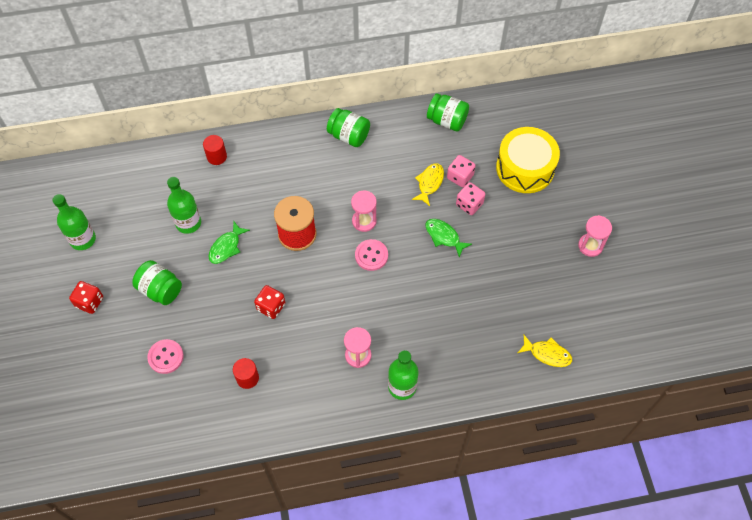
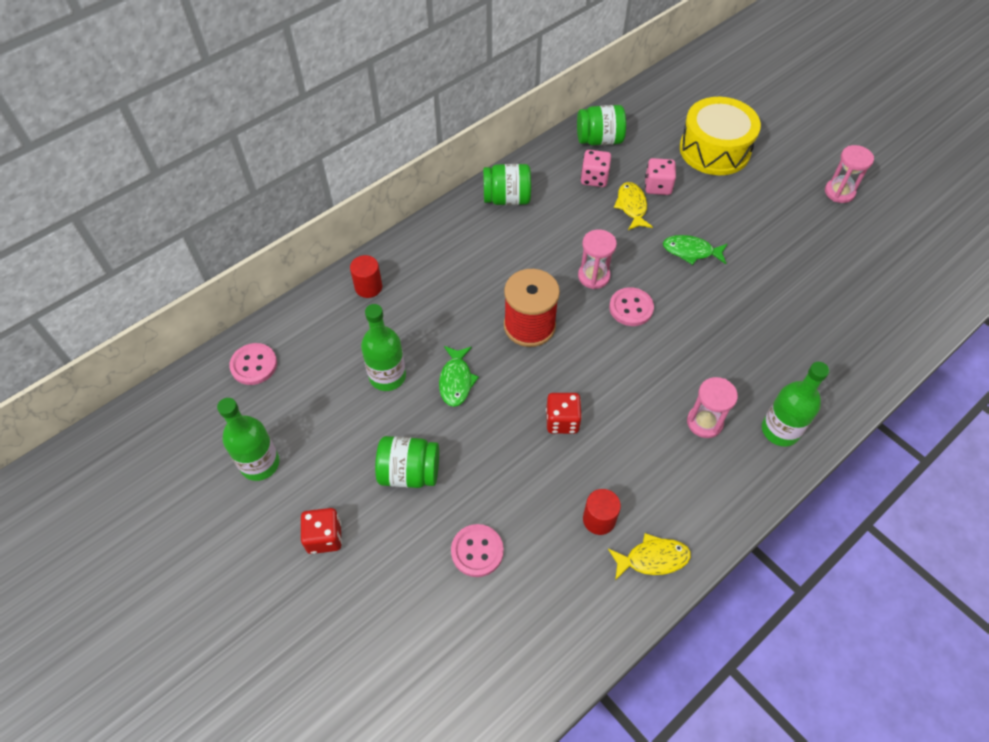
camera: 30 degrees left, 5 degrees down
(117, 175) = (254, 365): none -> pink button
(469, 204) = (689, 208): pink dice -> pink dice (594, 178)
(547, 354) = (893, 315): yellow fish -> yellow fish (652, 558)

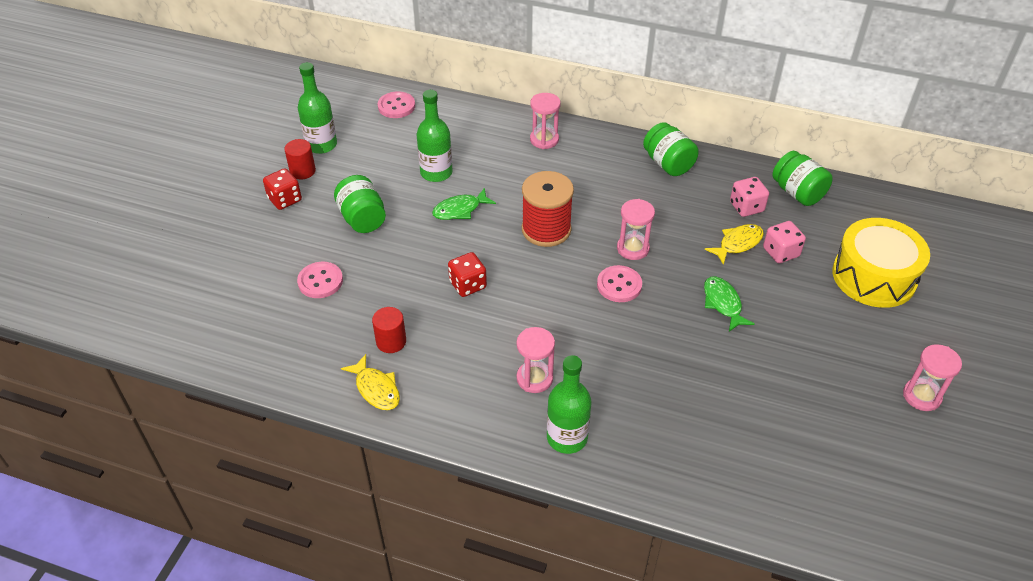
camera: 60 degrees right, 10 degrees down
(368, 287) = (508, 128): red cylinder -> red cylinder (302, 171)
(407, 268) = (544, 140): none -> pink hourglass

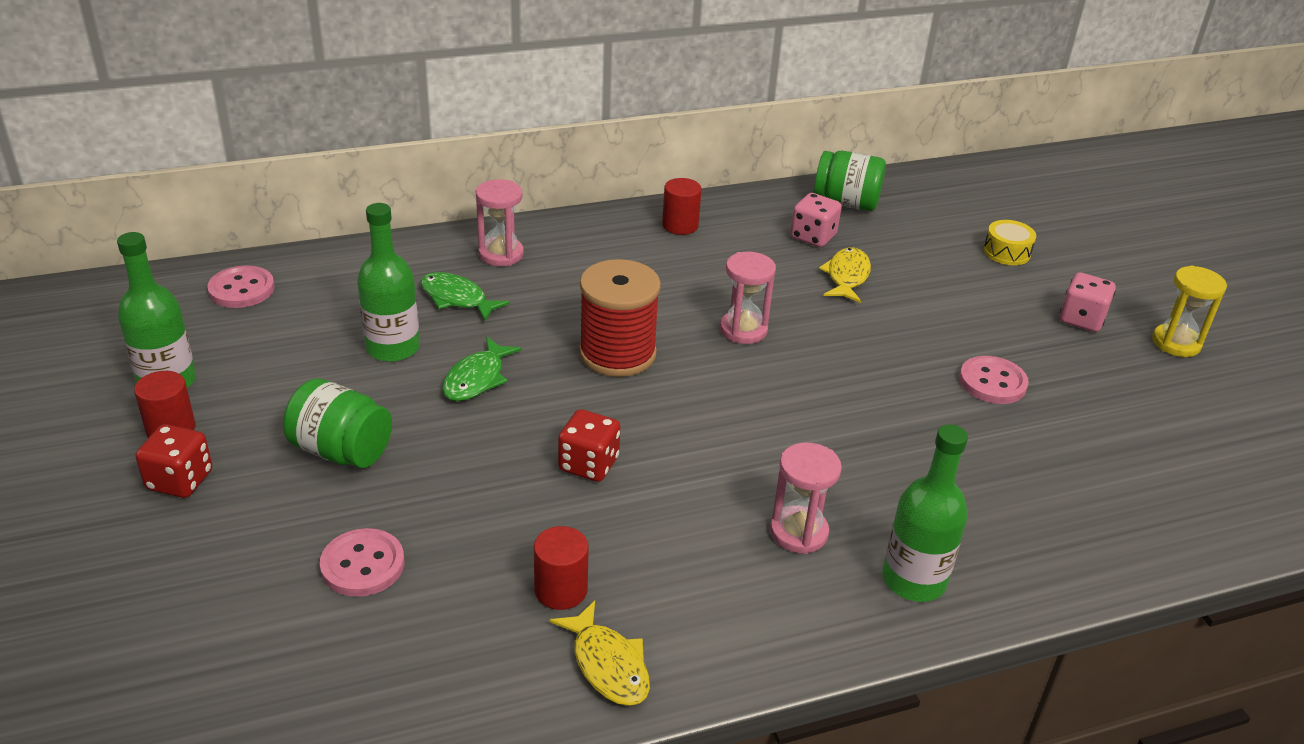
camera: 40 degrees left, 10 degrees down
(376, 389) = (608, 664): yellow fish -> yellow fish turned 45 degrees clockwise
(619, 285) = (773, 376): pink button -> pink button (992, 382)
(668, 164) = (680, 225): green jar -> red cylinder
(723, 303) = (903, 343): green fish -> green fish (457, 299)
(781, 252) = (898, 267): pink dice -> pink dice (1081, 319)
(874, 276) = (1006, 252): yellow drum -> yellow drum, size x0.44
(921, 396) = (1176, 343): pink hourglass -> yellow hourglass

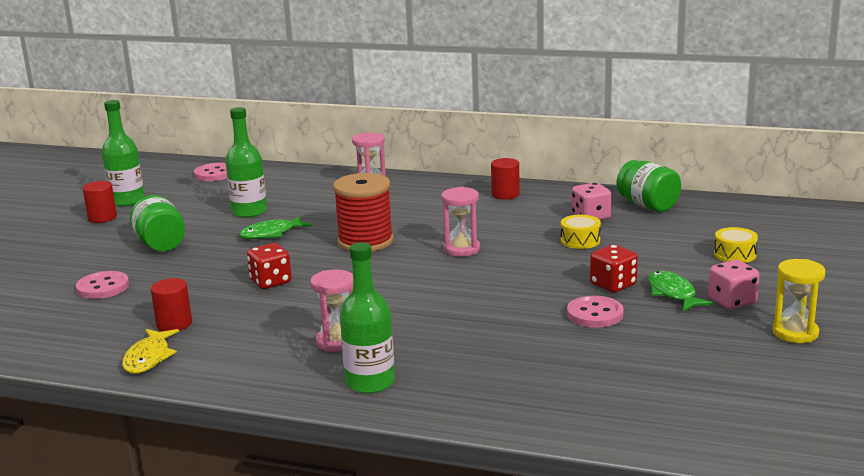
camera: 40 degrees right, 15 degrees down
(180, 480) = (77, 236): red dice -> red dice (613, 285)
(457, 299) = (315, 199): green fish -> green fish (673, 293)
(846, 276) = (580, 240): yellow fish -> yellow drum

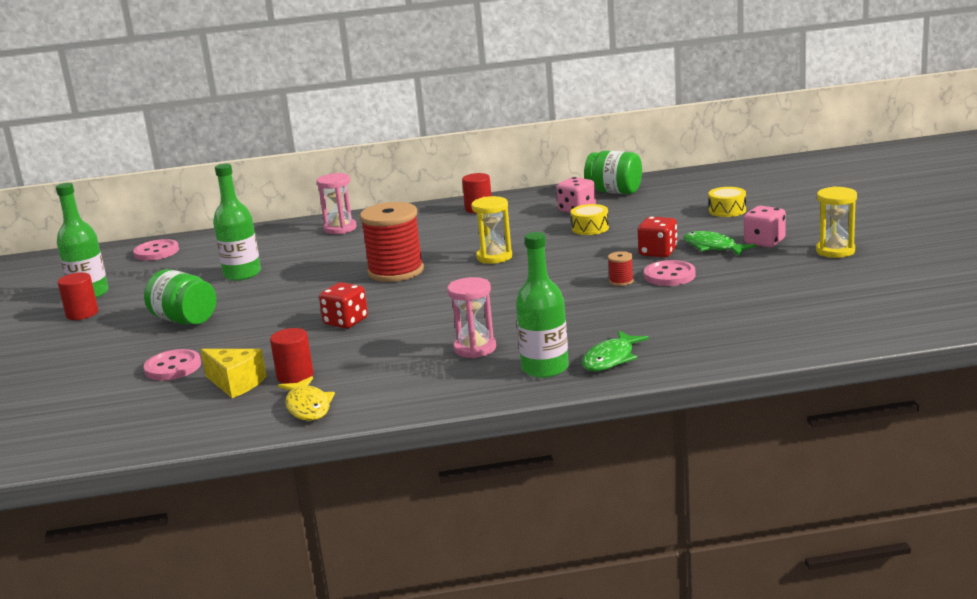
camera: 25 degrees left, 0 degrees up
(126, 317) = (236, 383): none -> yellow cheese
(271, 234) = (291, 286): green fish -> green fish (611, 359)
(461, 249) = (494, 257): pink hourglass -> yellow hourglass
(543, 307) = (621, 281): none -> red spool

